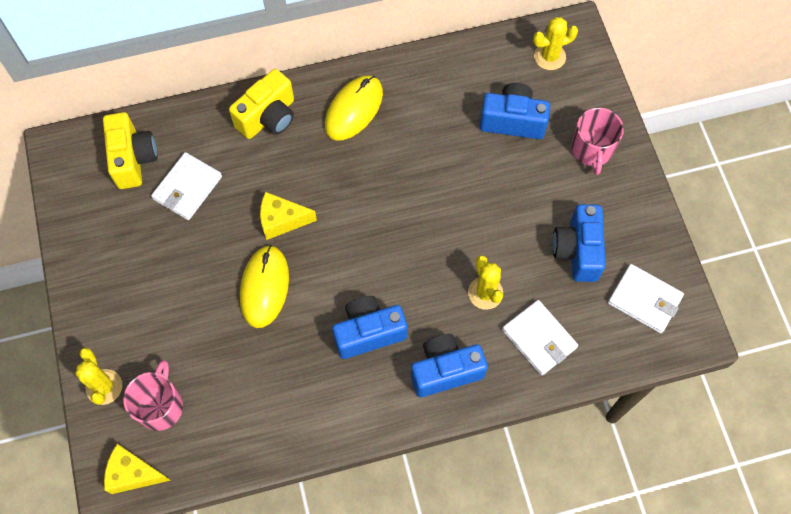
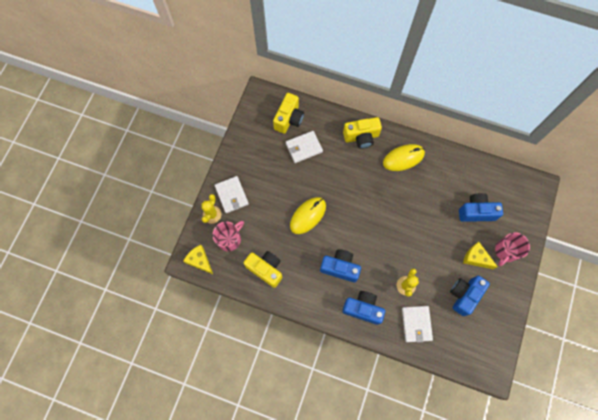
camera: 35 degrees right, 5 degrees up
(252, 413) = (265, 269): none -> yellow camera
(282, 220) = (335, 190): yellow cheese -> yellow cheese (475, 258)
(512, 121) = (476, 212): blue camera -> blue camera turned 45 degrees counterclockwise
(549, 57) = (517, 191): yellow cactus -> none
(644, 300) = (480, 340): white wallet -> white wallet (232, 195)

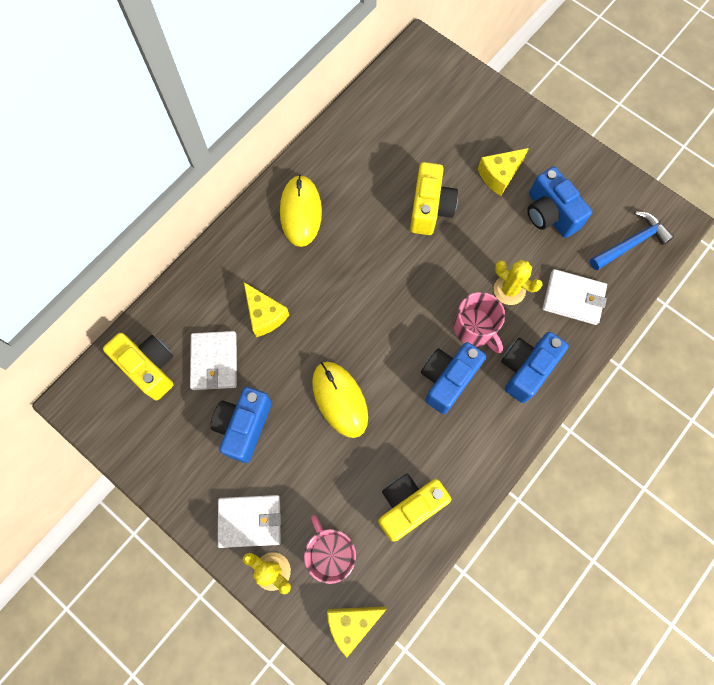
camera: 70 degrees left, 0 degrees up
(338, 162) = (265, 315): none -> yellow cheese
(361, 137) = (236, 261): yellow camera -> yellow camera (430, 208)
(466, 349) = (631, 243): none -> blue hammer
(476, 212) = (428, 145): blue camera -> blue camera (244, 426)
(506, 251) = (502, 131): pink mug -> pink mug (475, 328)

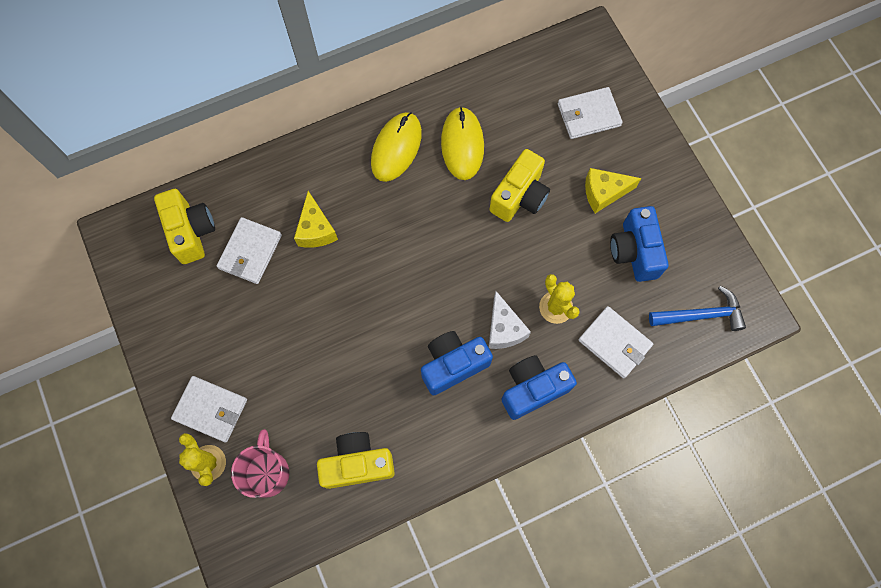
camera: 25 degrees right, 0 degrees up
(244, 426) = (247, 322): blue camera -> none
(340, 399) = (344, 337): yellow mouse -> yellow mouse (462, 145)
(352, 623) = (254, 543): yellow cheese -> none
(452, 115) = (588, 115): none -> white wallet
(475, 328) = (504, 329): pink mug -> white cheese

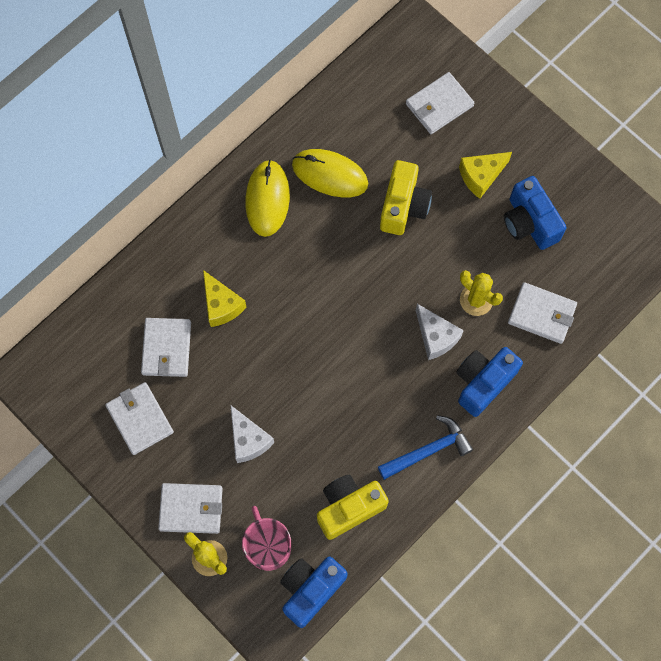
camera: 20 degrees left, 0 degrees up
(191, 232) = (100, 349): yellow camera -> none
(199, 308) = (139, 419): none -> white wallet
(290, 363) = (248, 440): none -> white cheese
(453, 365) = (401, 387): blue camera -> blue camera (310, 590)
(462, 145) = (330, 174): yellow mouse -> yellow mouse turned 45 degrees counterclockwise
(700, 315) = (610, 261): blue hammer -> blue hammer (428, 450)

